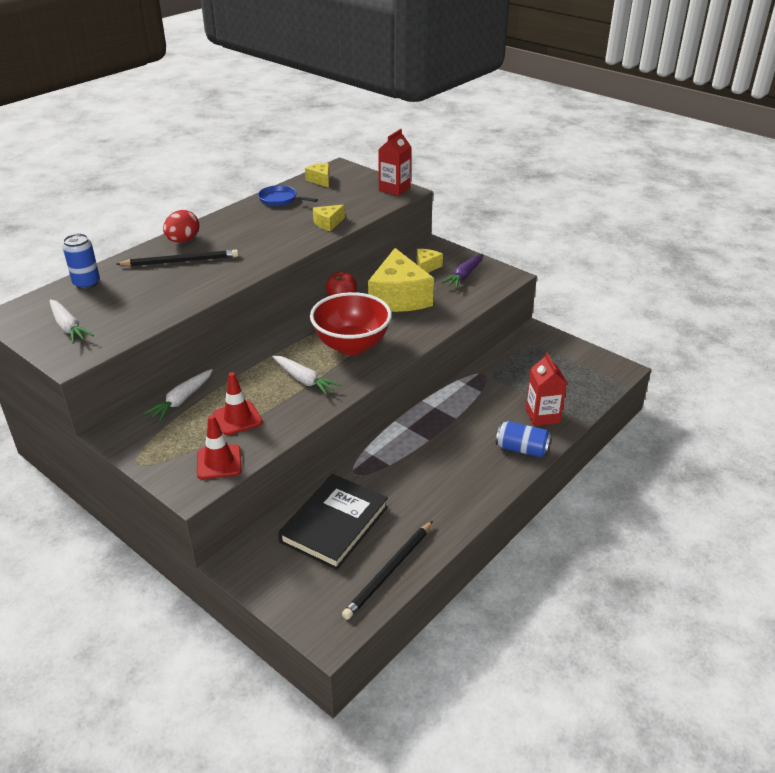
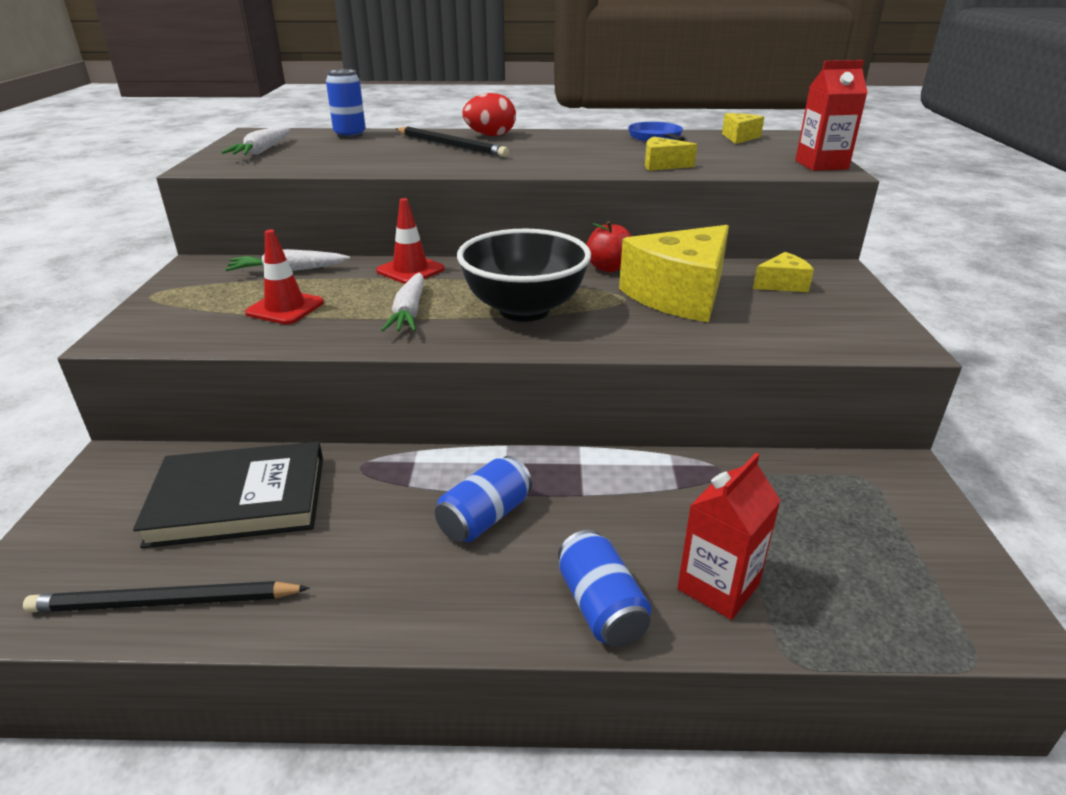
camera: 50 degrees right, 5 degrees down
(219, 462) = (186, 331): red traffic cone -> red traffic cone (410, 270)
(351, 345) = (524, 310): red bowl -> black bowl
(439, 452) = (485, 517): none -> blue can
(464, 276) = (822, 314): purple carrot -> none

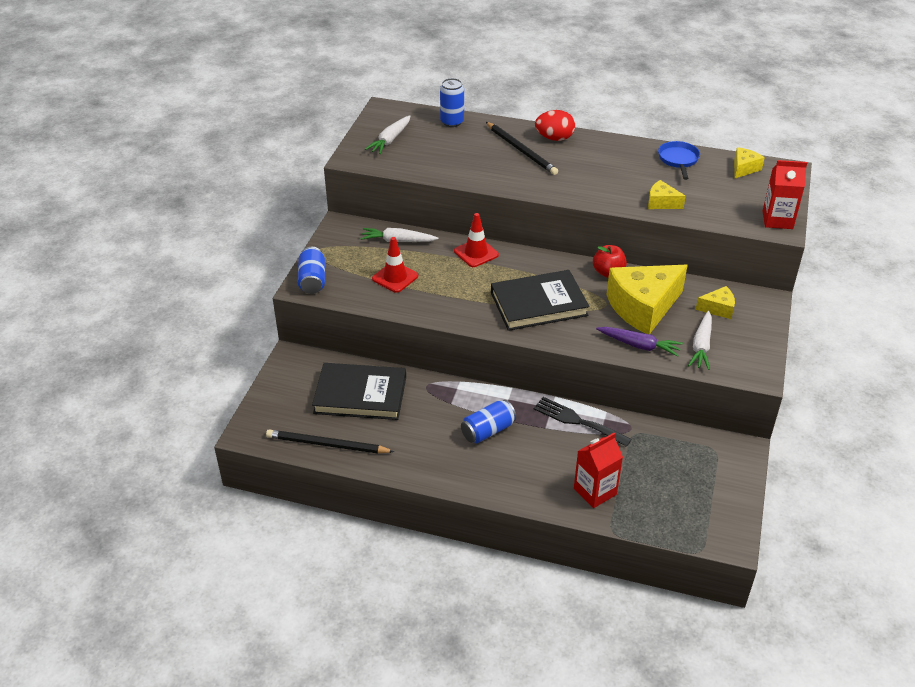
camera: 15 degrees right, 10 degrees up
(409, 312) = (468, 294): white carrot -> white carrot (701, 346)
(524, 310) = (538, 304): black bowl -> black book
(600, 606) = (532, 489): blue can -> blue can (312, 280)
(631, 475) = (577, 421): none -> black fork
(703, 336) = (639, 345): none -> purple carrot

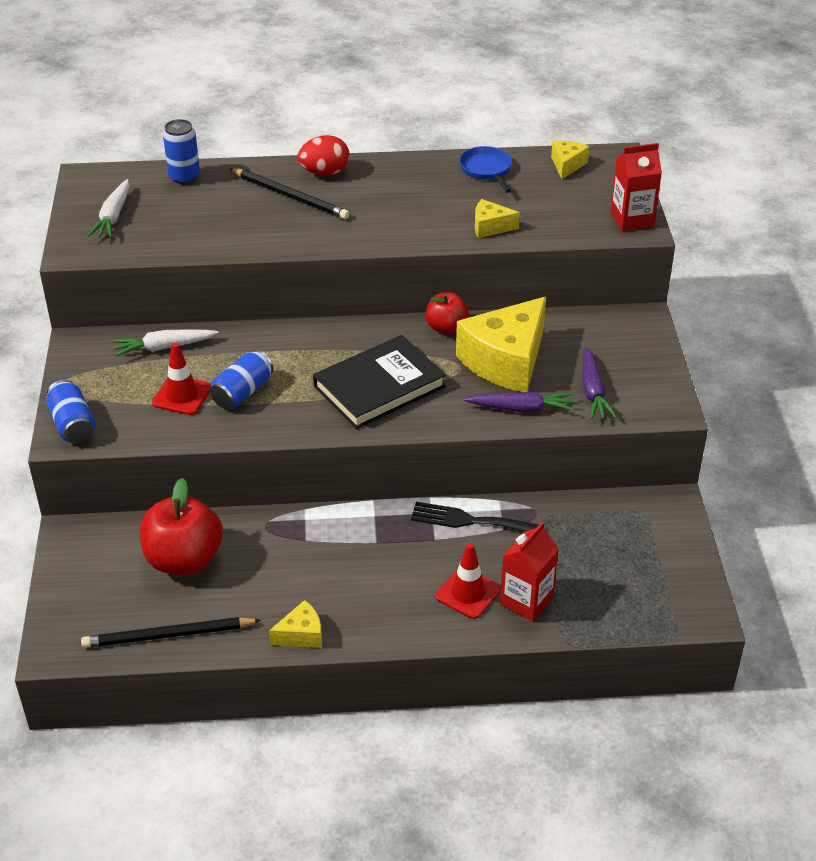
camera: 20 degrees left, 0 degrees up
(360, 395) = (184, 560): black book -> red apple
(476, 253) = (272, 340): red traffic cone -> red traffic cone (468, 593)
(488, 430) = (366, 562): blue can -> blue can (242, 392)
(701, 346) = (593, 391): white carrot -> purple carrot
(718, 308) = (593, 342): yellow cheese -> yellow cheese (301, 635)

